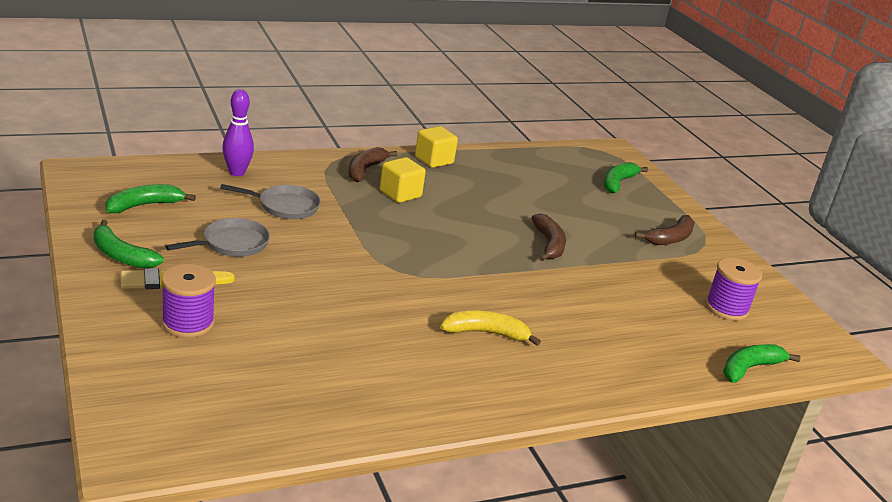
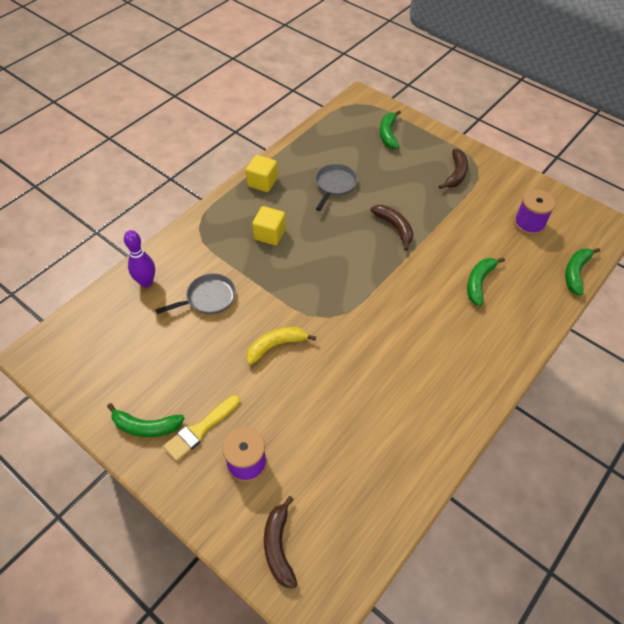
camera: 25 degrees left, 25 degrees up
(145, 205) = (115, 362): green banana -> green banana (479, 282)
(232, 244) = (207, 362): grey pan -> grey pan (335, 185)
(365, 170) = (227, 222): brown banana -> brown banana (278, 546)
(486, 333) = (423, 342): yellow banana -> yellow banana (276, 346)

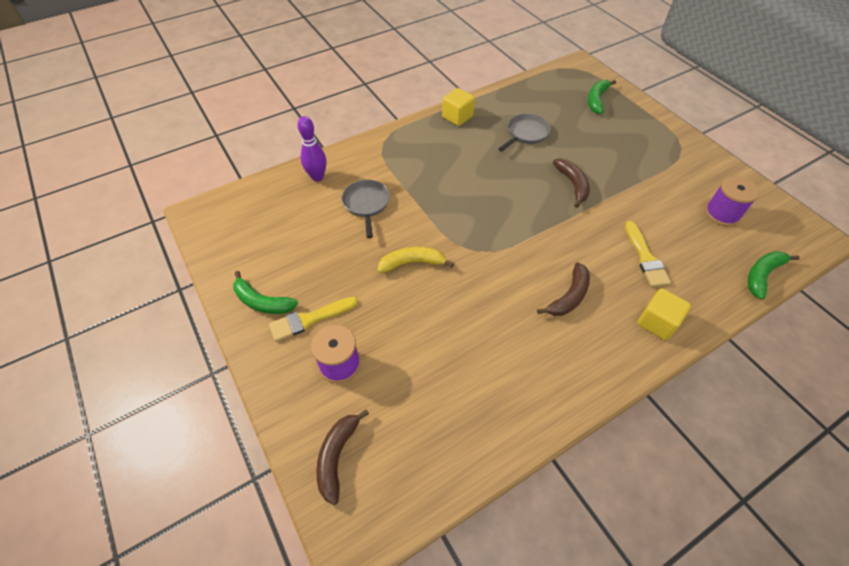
camera: 20 degrees right, 0 degrees up
(208, 298) = (366, 204): grey pan -> grey pan turned 90 degrees counterclockwise
(269, 234) = (446, 163): yellow cube -> yellow cube (657, 322)
(456, 174) = (655, 149): brown banana -> brown banana (569, 296)
(479, 282) = (645, 258): green banana -> yellow brush

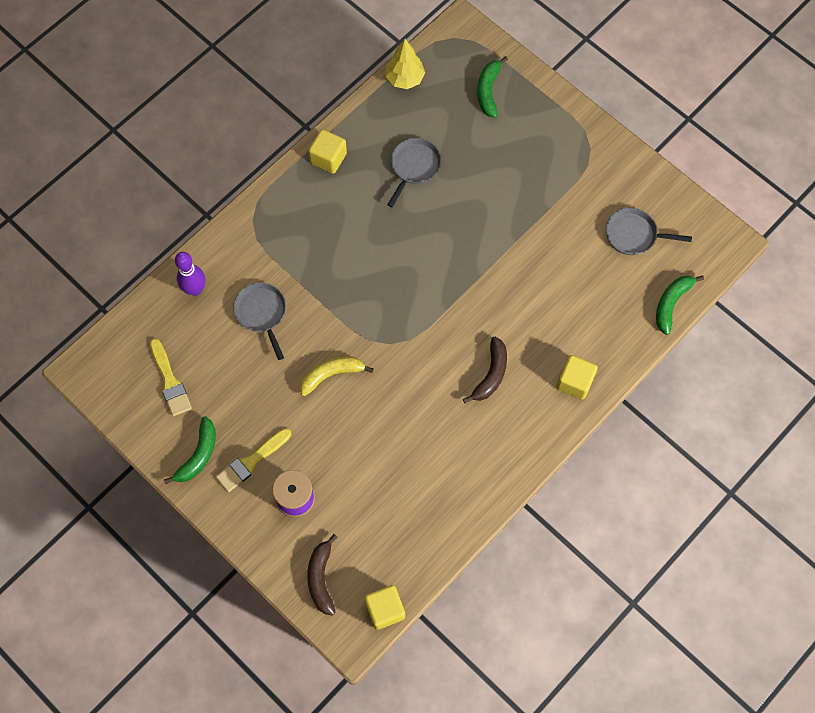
camera: 15 degrees left, 15 degrees up
(262, 302) = (198, 455): green banana -> green banana turned 75 degrees counterclockwise
(398, 516) = (385, 609): none -> yellow cube
(530, 83) = (405, 78): none -> yellow tree
(572, 184) = (477, 232): brown banana -> none
(645, 258) = (560, 310): yellow brush -> yellow brush (170, 381)
(722, 214) = (634, 235): purple spool -> grey pan

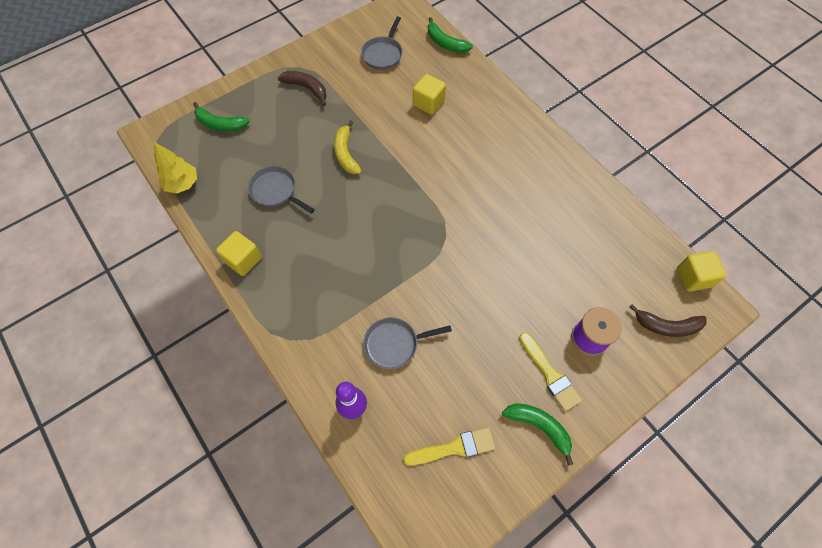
camera: 80 degrees left, 5 degrees down
(331, 374) = (469, 289): yellow banana -> yellow banana (346, 153)
(491, 374) = (486, 165): brown banana -> brown banana (307, 88)
(574, 382) = (501, 112): yellow cube -> yellow cube (428, 103)

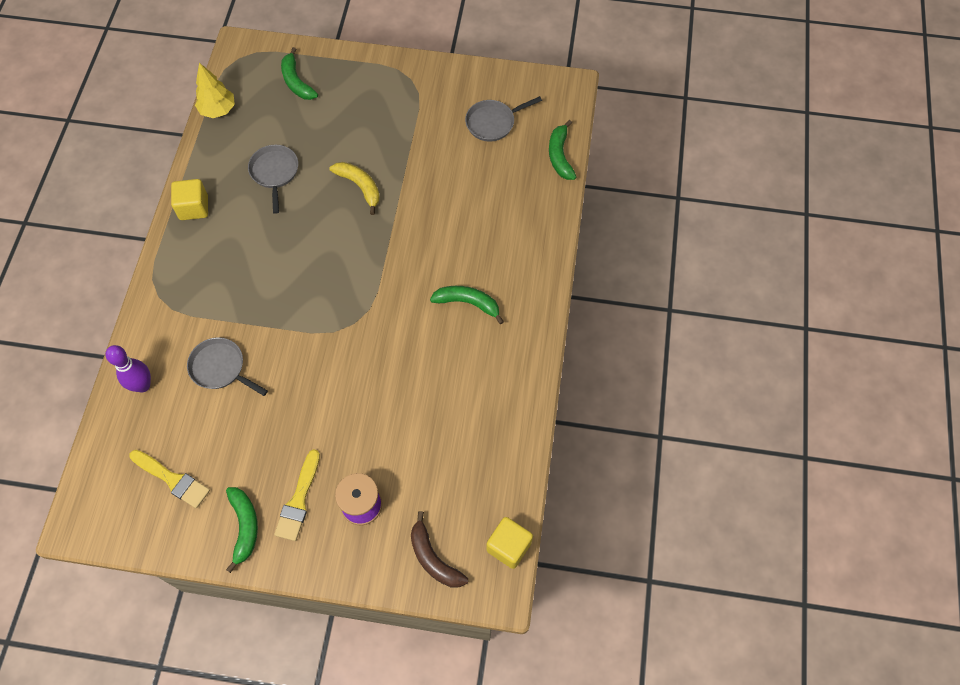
camera: 45 degrees right, 0 degrees up
(307, 88) = (394, 104): brown banana -> none
(346, 153) = (360, 187): yellow banana -> yellow banana turned 105 degrees clockwise
(428, 103) = (477, 199): yellow cube -> none
(498, 165) = (468, 303): none -> green banana

